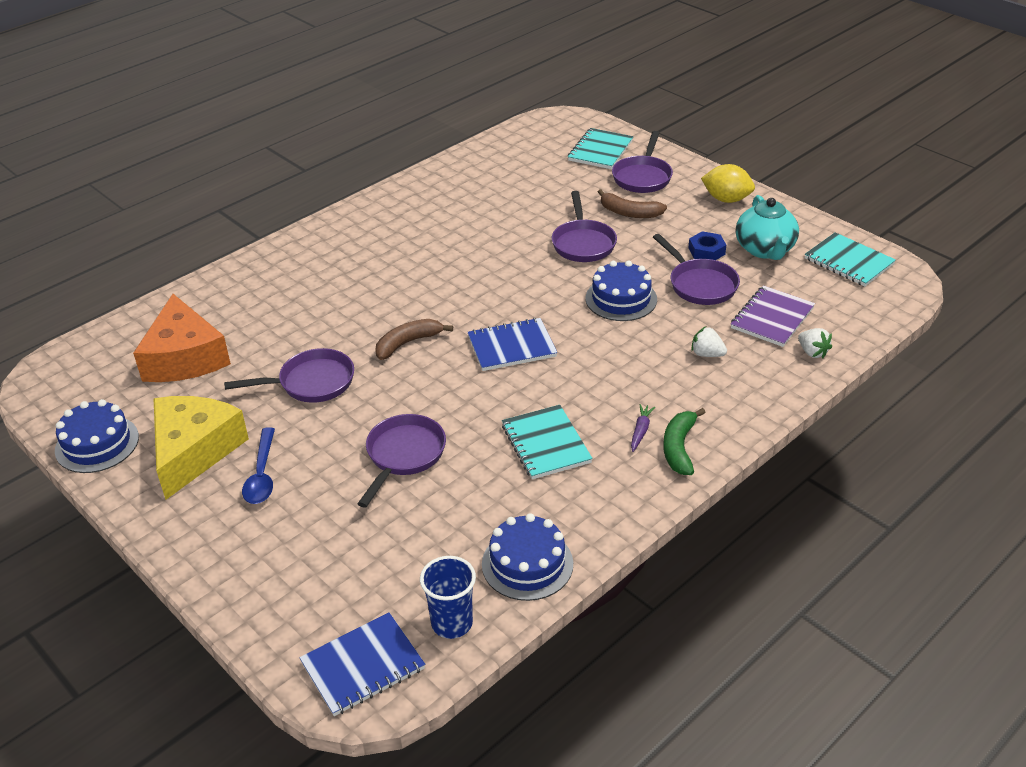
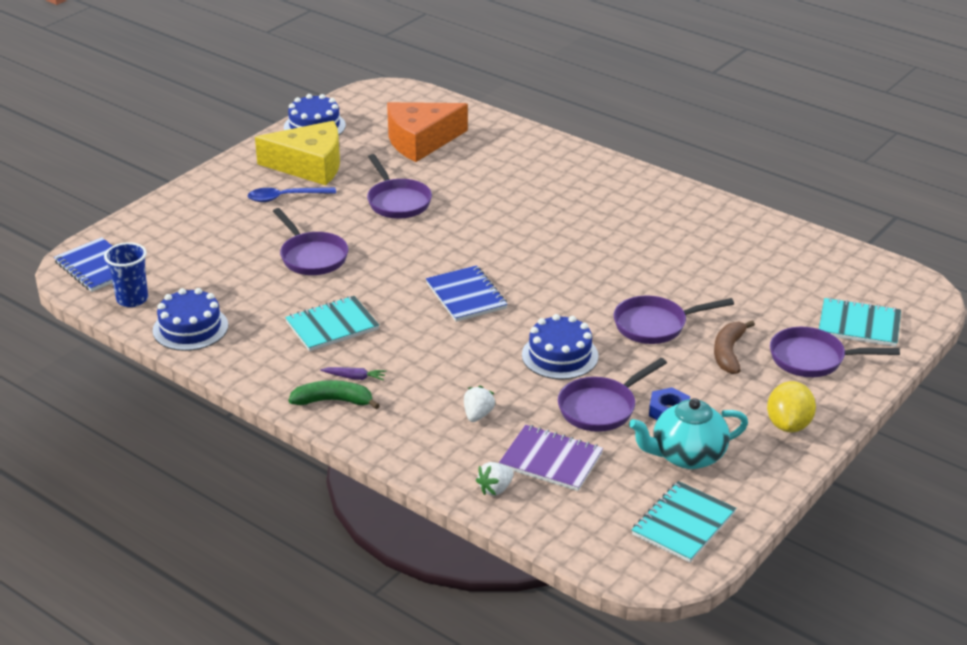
camera: 80 degrees right, 5 degrees down
(404, 455) = (312, 257): purple pan -> purple pan turned 45 degrees clockwise
(408, 343) = (460, 240): brown banana -> none

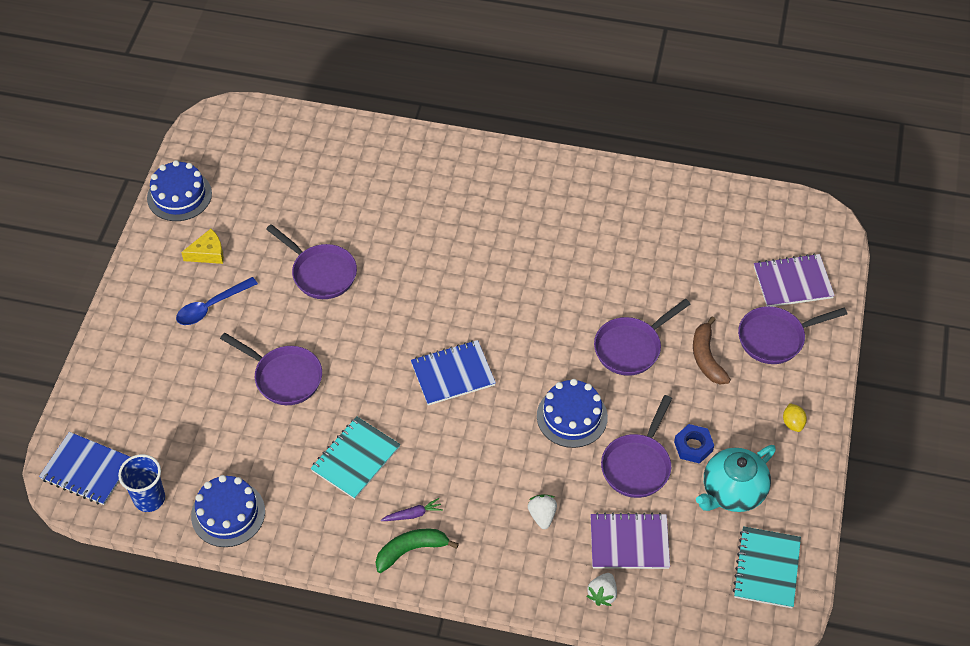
camera: 25 degrees left, 20 degrees up
(310, 165) = (208, 253): yellow cheese -> yellow cheese, size x0.47
(420, 141) = (294, 180): orange cheese -> none
(466, 296) = (452, 374): blue notebook -> blue notebook turned 60 degrees counterclockwise
(788, 425) = (792, 423): yellow lemon -> yellow lemon, size x0.55
(859, 324) = (792, 282): turquoise notebook -> purple notebook

